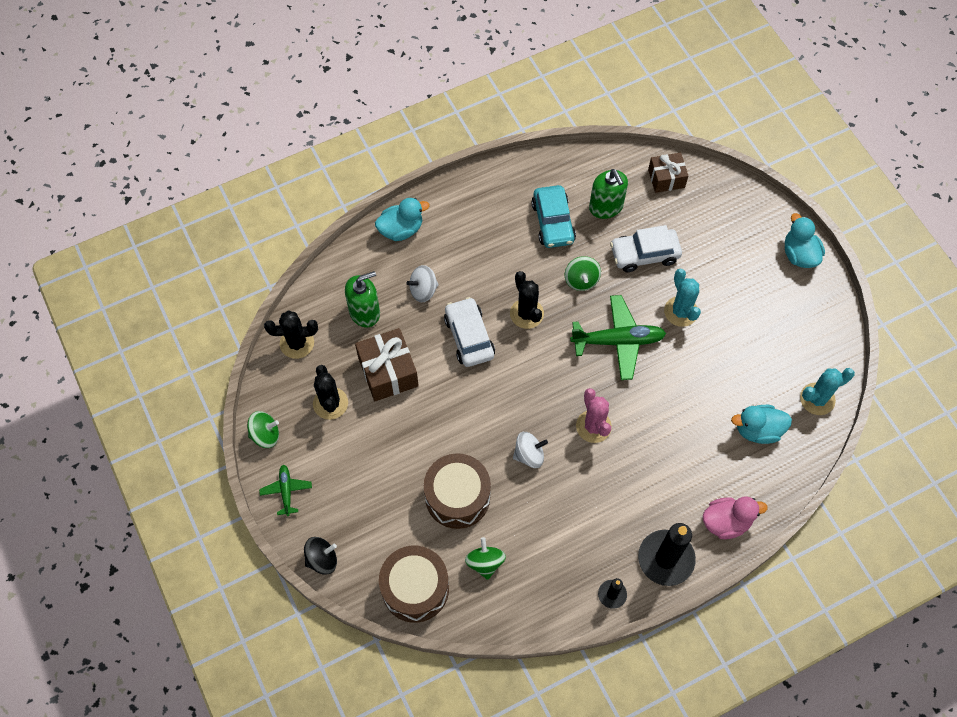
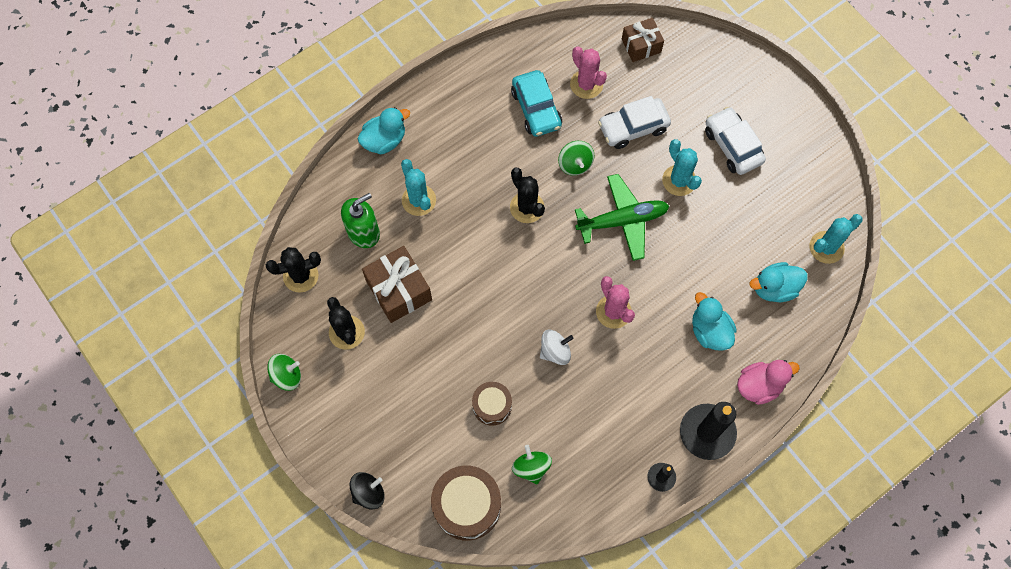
camera: 10 degrees left, 5 degrees up
(286, 491) = (319, 429): green plane -> none
(423, 290) = (419, 200): white spinning top -> turquoise cactus
(457, 497) = (492, 406): brown drum -> brown drum, size x0.60
(469, 337) = (473, 241): white car -> white car (732, 146)
(606, 207) = (586, 84): green soap dispenser -> pink cactus
(799, 254) = (785, 103): turquoise duck -> turquoise duck (709, 331)

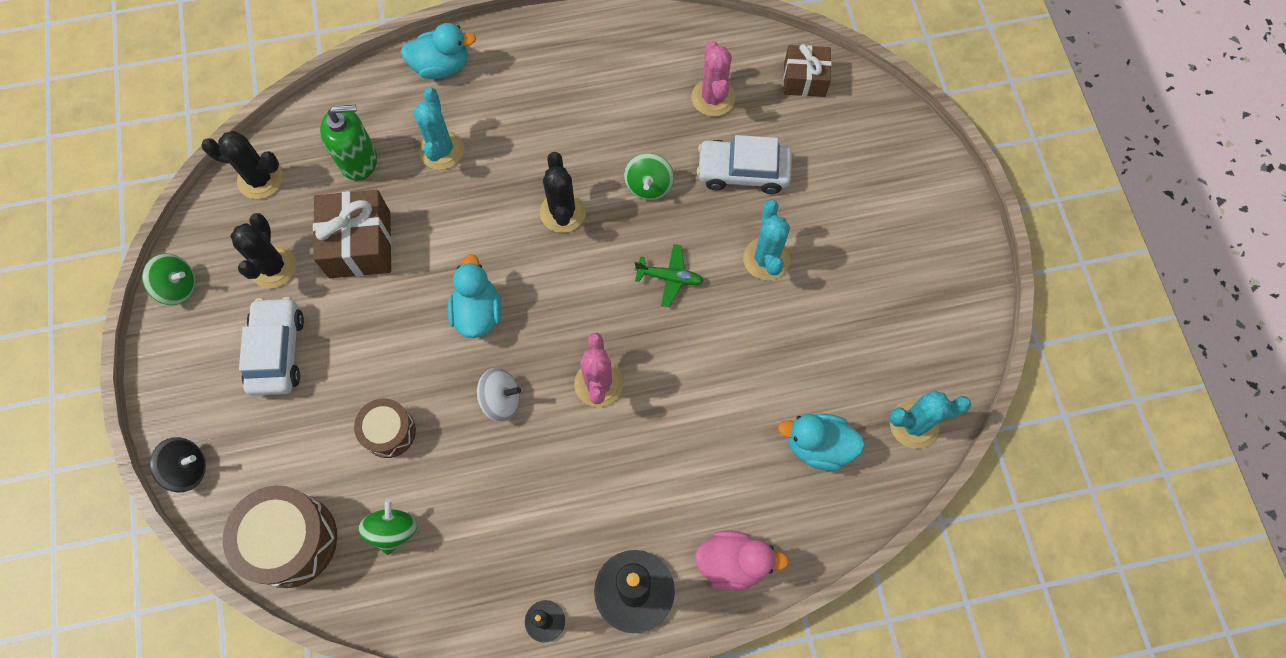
camera: 25 degrees right, 0 degrees up
(536, 109) = (637, 102): turquoise car -> none
(622, 220) = (670, 277): green plane -> green plane, size x0.53
(709, 331) = (706, 463): turquoise duck -> turquoise duck (478, 312)
(732, 146) = (856, 245): white car -> white car (277, 351)

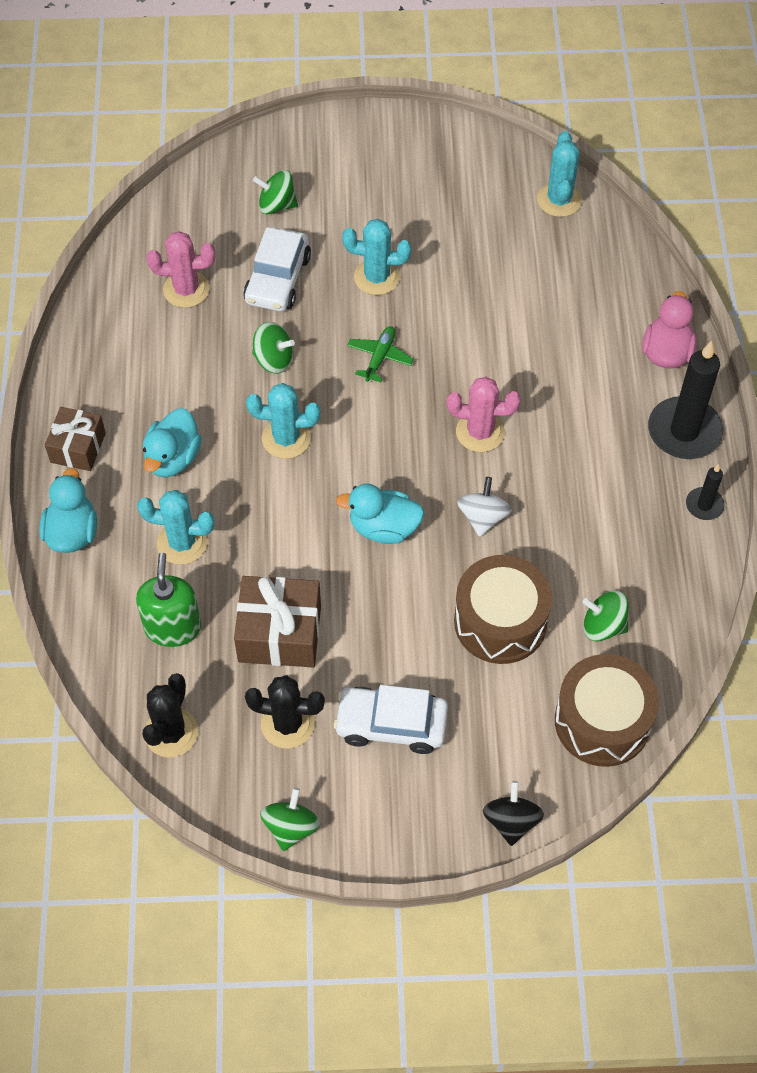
camera: 80 degrees left, 10 degrees down
(389, 432) = (500, 621): brown drum -> brown drum, size x1.68
(562, 212) = (286, 438): black cactus -> turquoise cactus
(804, 79) = (186, 211): brown gift -> brown gift (78, 447)
(818, 446) = (568, 271): turquoise duck -> turquoise duck (173, 458)
(833, 154) = (277, 205): none -> green spinning top

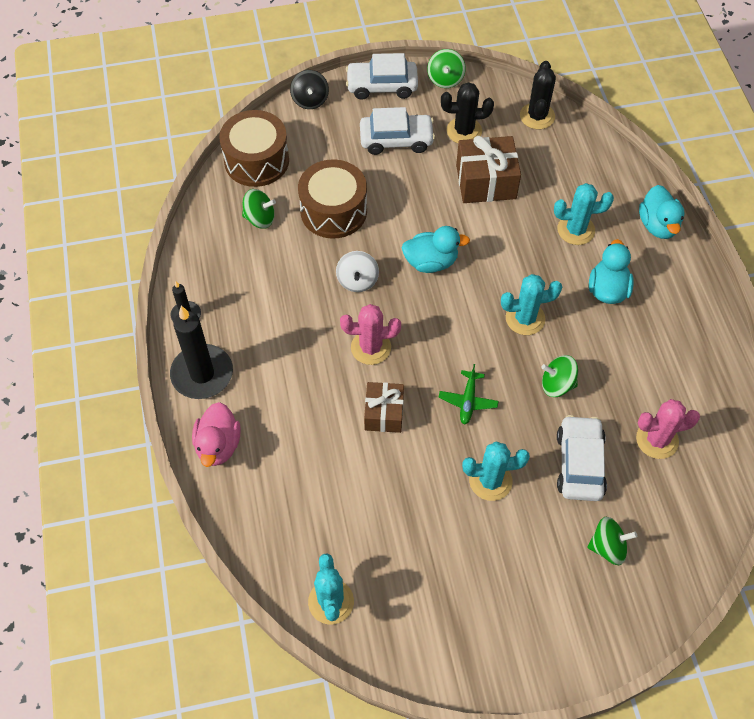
camera: 170 degrees right, 0 degrees up
(78, 447) = (684, 287): brown gift -> brown gift (384, 413)
(173, 627) = (560, 175): green soap dispenser -> none
(394, 831) = (382, 86): none -> white car

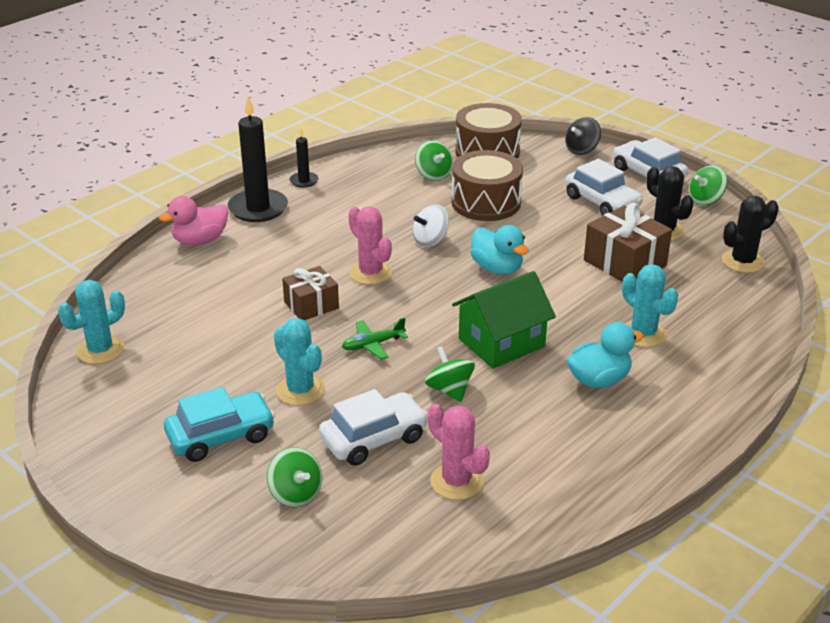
camera: 55 degrees right, 25 degrees down
(509, 564) = (221, 436): none -> turquoise car
(525, 318) = (501, 342): turquoise cactus -> green house
(658, 225) = (723, 383): turquoise duck -> none

